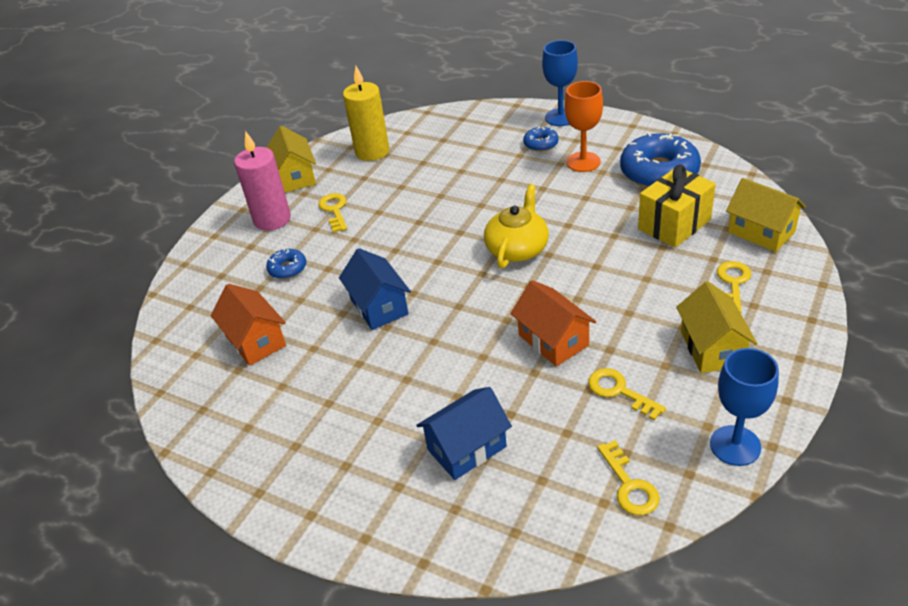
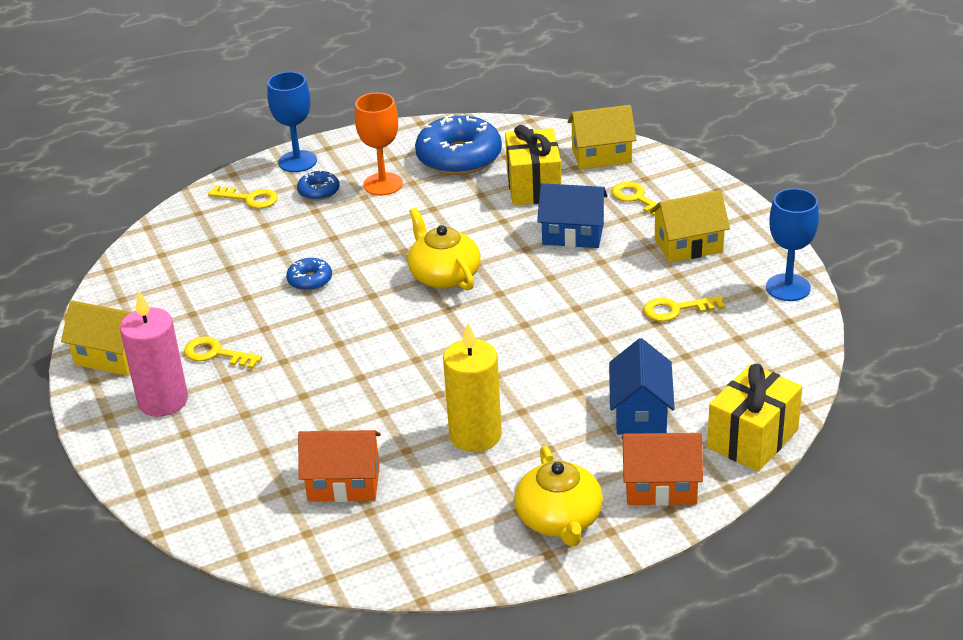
camera: 55 degrees left, 5 degrees down
(287, 268) = (263, 421): blue donut -> blue donut (310, 280)
(301, 476) = (559, 520): none -> yellow teapot
(372, 152) = (156, 289): yellow candle -> yellow candle (475, 435)
(379, 306) = (406, 386): blue house -> blue house (573, 234)
(501, 543) = (752, 439): none -> yellow gift
(553, 340) = (581, 312): orange house -> orange house (660, 487)
(629, 485) = (768, 352): yellow key -> yellow key (249, 198)
(712, 348) = (688, 245): yellow house -> yellow house turned 45 degrees counterclockwise

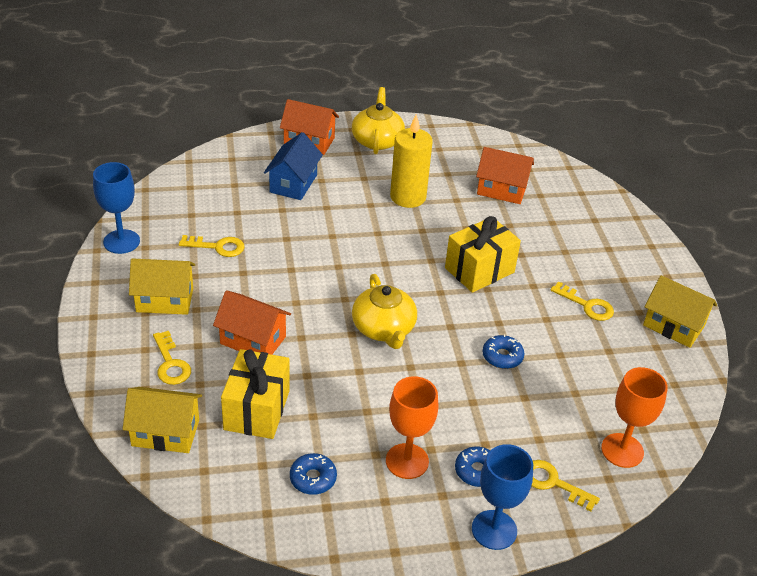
camera: 170 degrees left, 5 degrees up
(163, 401) = (627, 276): pink candle -> none
(184, 234) = (622, 450): none -> orange goblet
(459, 157) = (313, 478): blue donut -> blue donut, size x0.48
(573, 234) = (253, 340): blue house -> orange house
(752, 439) = (235, 152): yellow gift -> yellow gift (479, 270)

